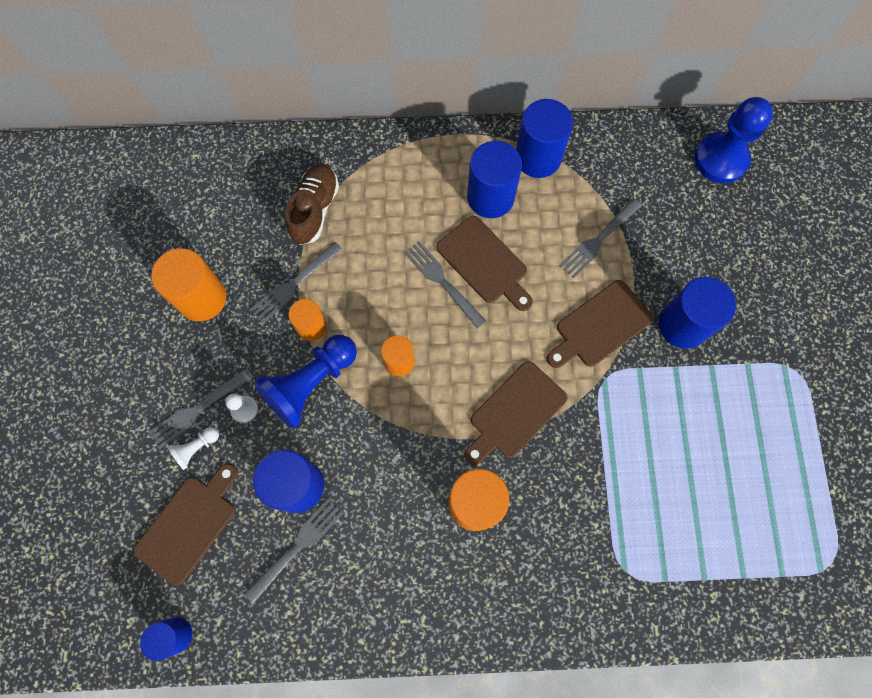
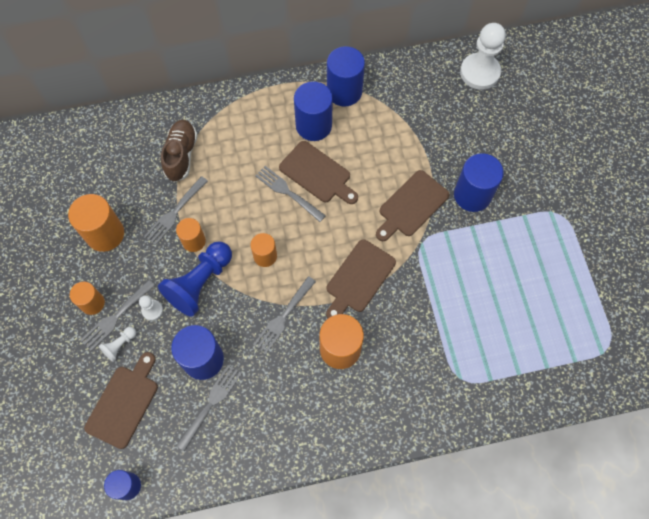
camera: 10 degrees left, 5 degrees down
(171, 386) = (92, 303): none -> orange cylinder
(598, 239) = (399, 143): grey fork -> grey fork (283, 316)
(721, 159) = (480, 72): blue pawn -> white pawn

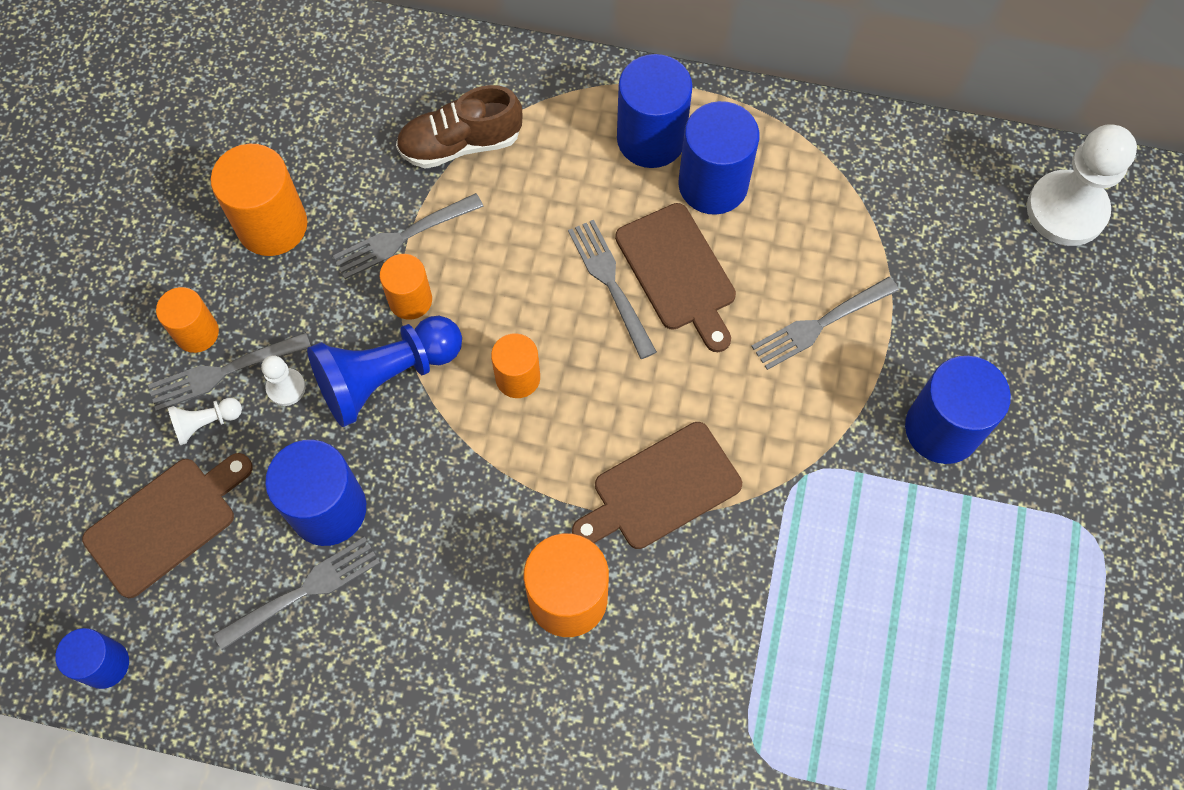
camera: 25 degrees right, 0 degrees up
(181, 155) = (460, 144): brown shoe -> brown shoe turned 135 degrees counterclockwise
(283, 316) = (498, 496): grey fork -> grey fork (821, 323)
(344, 91) = (797, 146): blue cylinder -> blue cylinder (651, 139)
(411, 205) = (819, 400): brown cutting board -> none

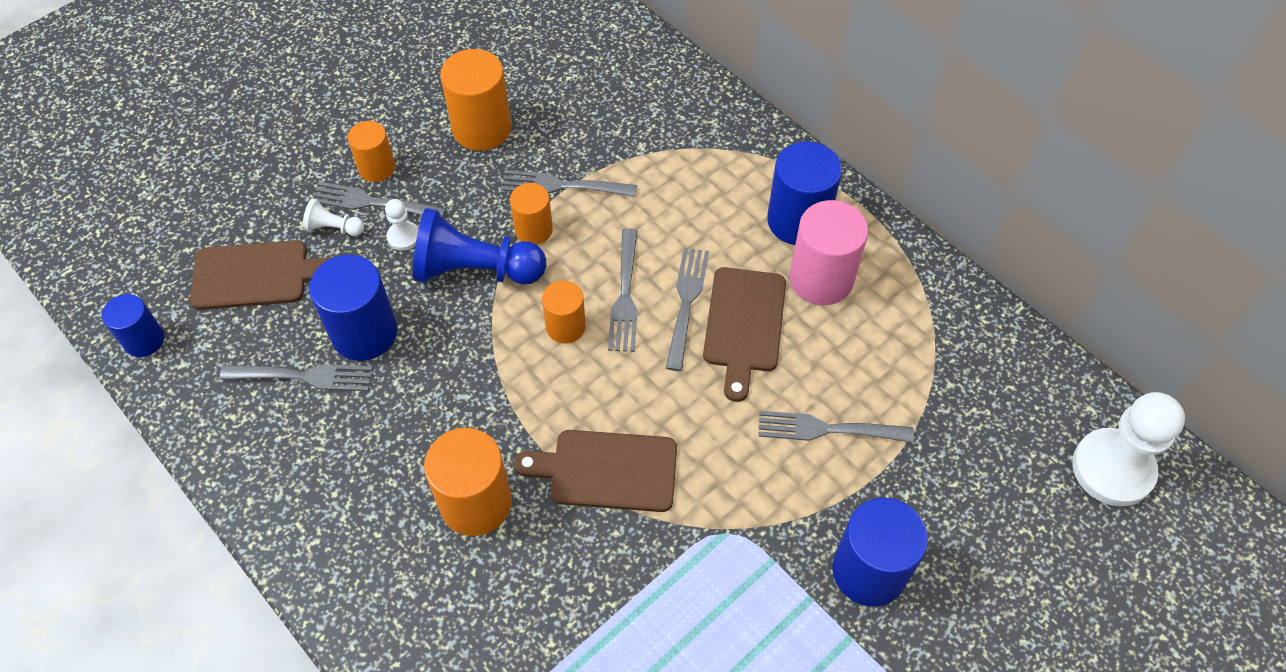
camera: 35 degrees right, 10 degrees down
(460, 144) = (653, 147): brown shoe -> none
(548, 311) = (624, 294): none -> grey fork
(713, 184) = (821, 279): blue cylinder -> pink cylinder

